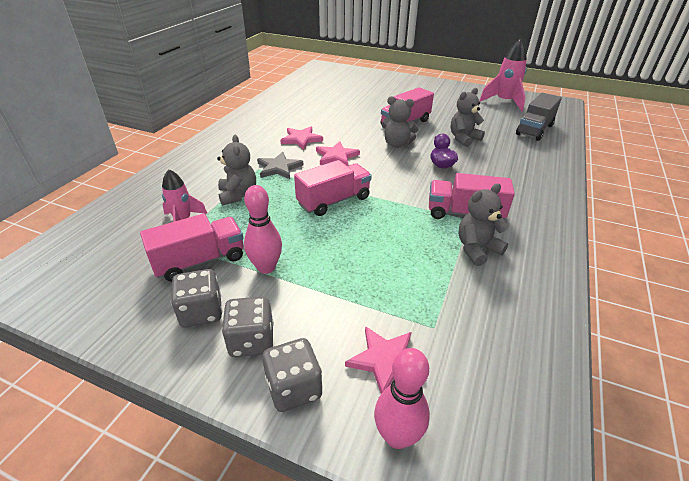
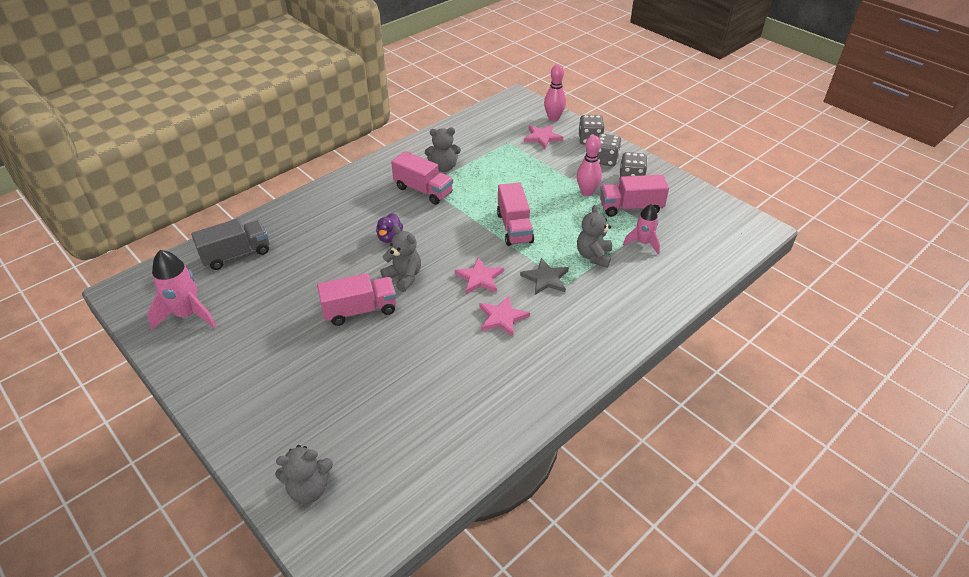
camera: 155 degrees left, 5 degrees up
(334, 201) = (514, 227): pink truck -> pink truck turned 90 degrees counterclockwise
(463, 139) = (327, 264): grey teddy bear -> grey teddy bear (309, 488)

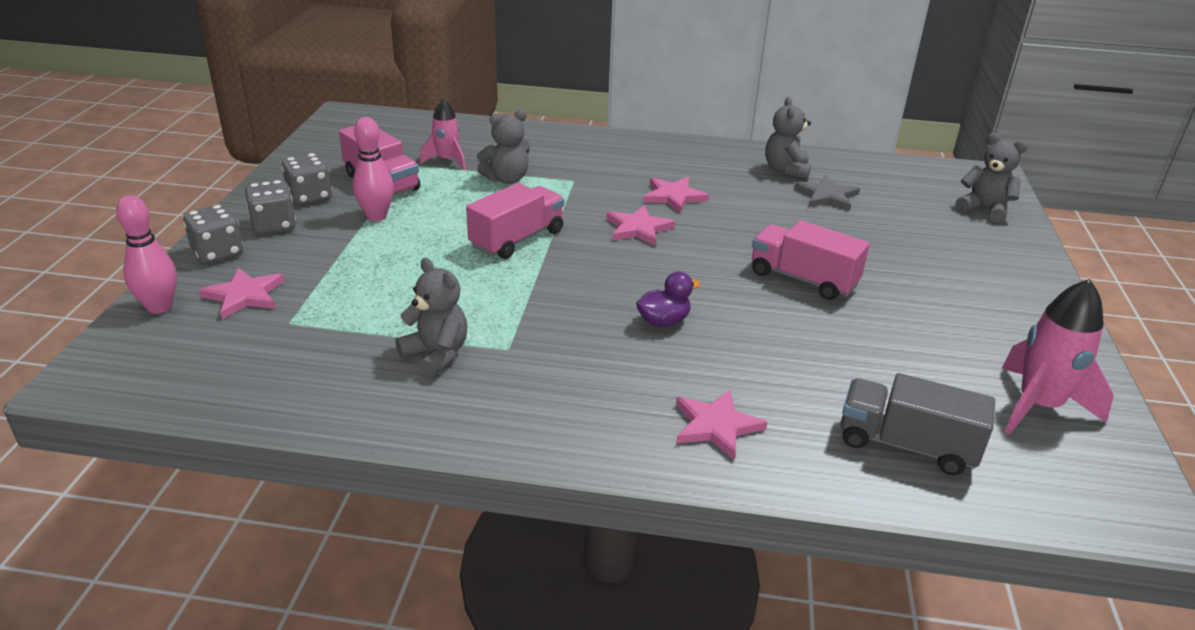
camera: 130 degrees left, 10 degrees down
(314, 212) = (716, 426): none -> pink star
(404, 277) = (712, 276): grey teddy bear -> grey teddy bear (786, 170)
(423, 190) = (523, 345): pink truck -> none
(545, 279) = (582, 193): grey star -> grey star (826, 196)

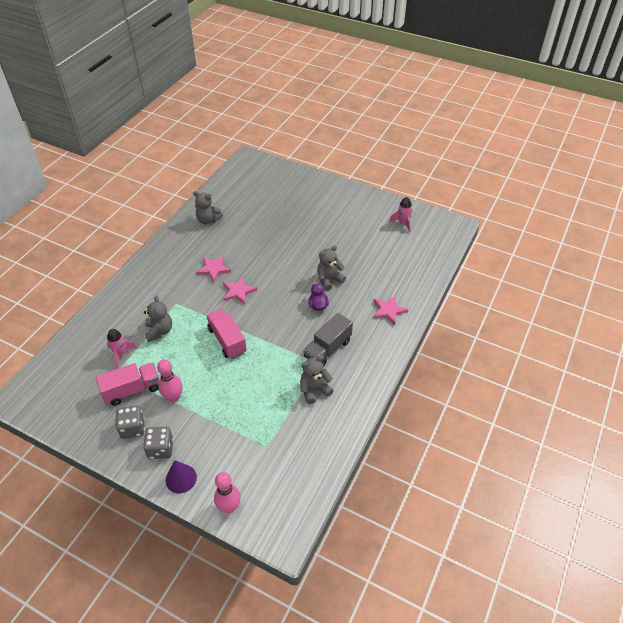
camera: 70 degrees left, 15 degrees up
(218, 253) = (181, 478): grey dice -> purple cone
(245, 295) = (233, 465): pink star -> none
(803, 279) = (304, 251): pink truck -> none
(826, 196) = (240, 216): grey star -> none
(906, 445) = (412, 264): grey truck -> grey truck (327, 349)
(984, 210) = (275, 174): grey teddy bear -> grey teddy bear (329, 280)
(1038, 406) = (403, 223): pink rocket -> pink rocket, size x0.63

